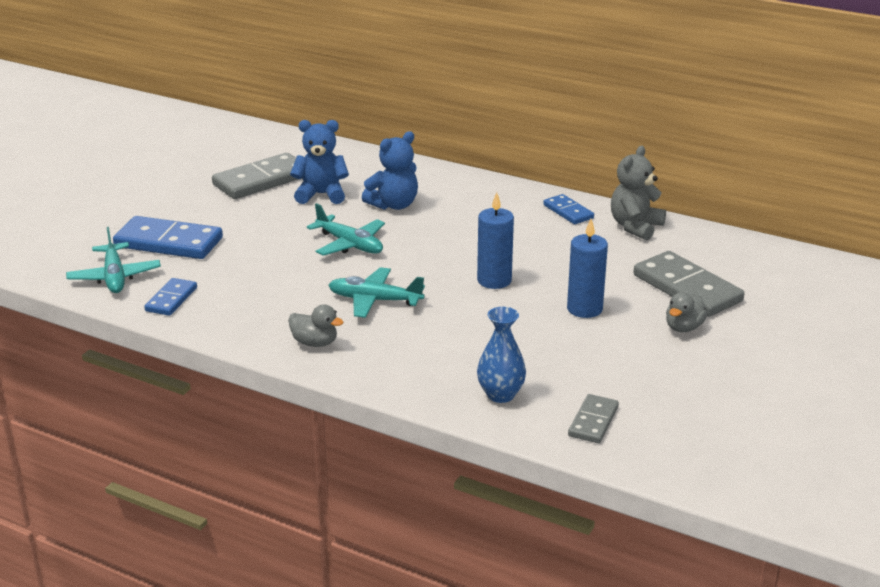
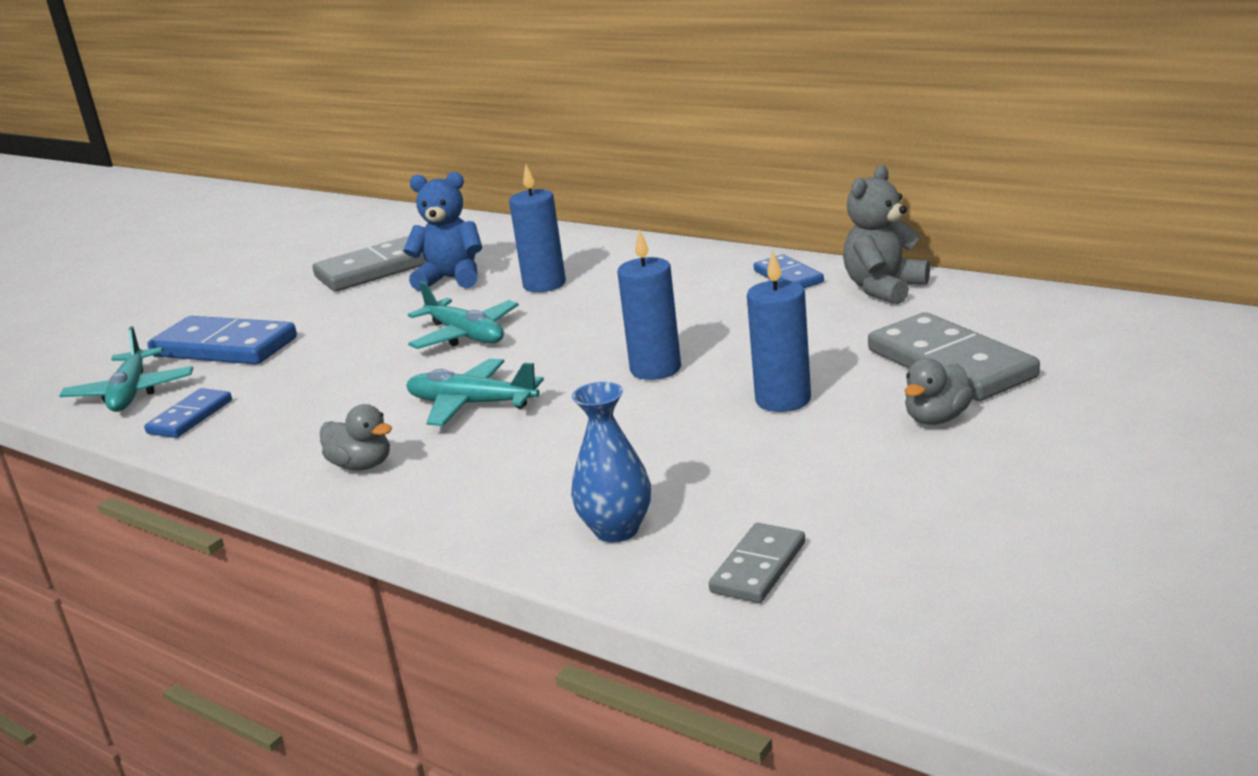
camera: 10 degrees right, 5 degrees down
(394, 205) = (544, 284): blue teddy bear -> blue candle

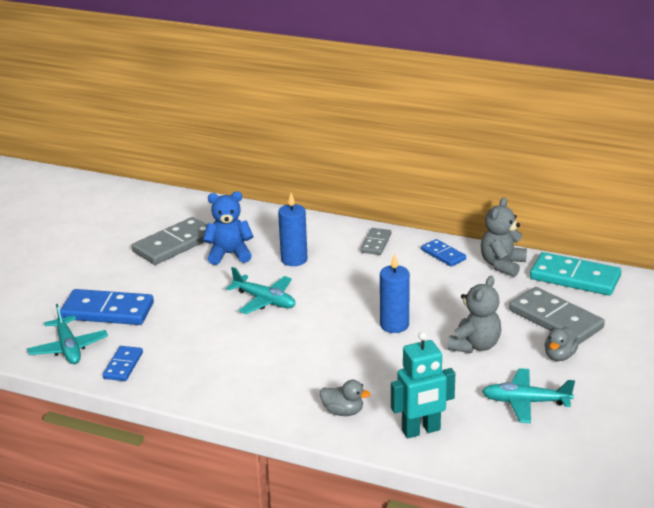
camera: 15 degrees left, 5 degrees up
(362, 465) = (256, 396): grey duck -> grey duck (343, 412)
(471, 404) = (297, 352): turquoise plane -> turquoise plane (525, 402)
(616, 530) = (421, 431): blue vase -> turquoise robot
(758, 567) = (502, 448): grey domino -> grey domino (376, 243)
(783, 400) = (475, 345): blue candle -> grey teddy bear
(1008, 306) = (575, 278): none -> turquoise domino

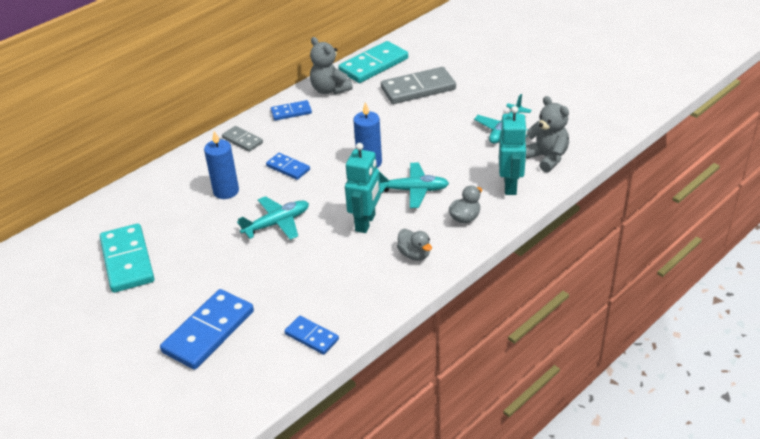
camera: 65 degrees left, 10 degrees up
(68, 348) = (253, 372): turquoise plane -> turquoise plane (413, 190)
(174, 244) = (127, 261): grey domino -> turquoise domino
(229, 254) = (180, 228): blue teddy bear -> none
(296, 350) = (366, 223): none -> turquoise robot
(351, 281) = (288, 168): none -> blue domino
(475, 345) = (424, 132): grey teddy bear -> grey teddy bear (546, 158)
(559, 356) = (462, 100): grey duck -> grey duck (414, 254)

